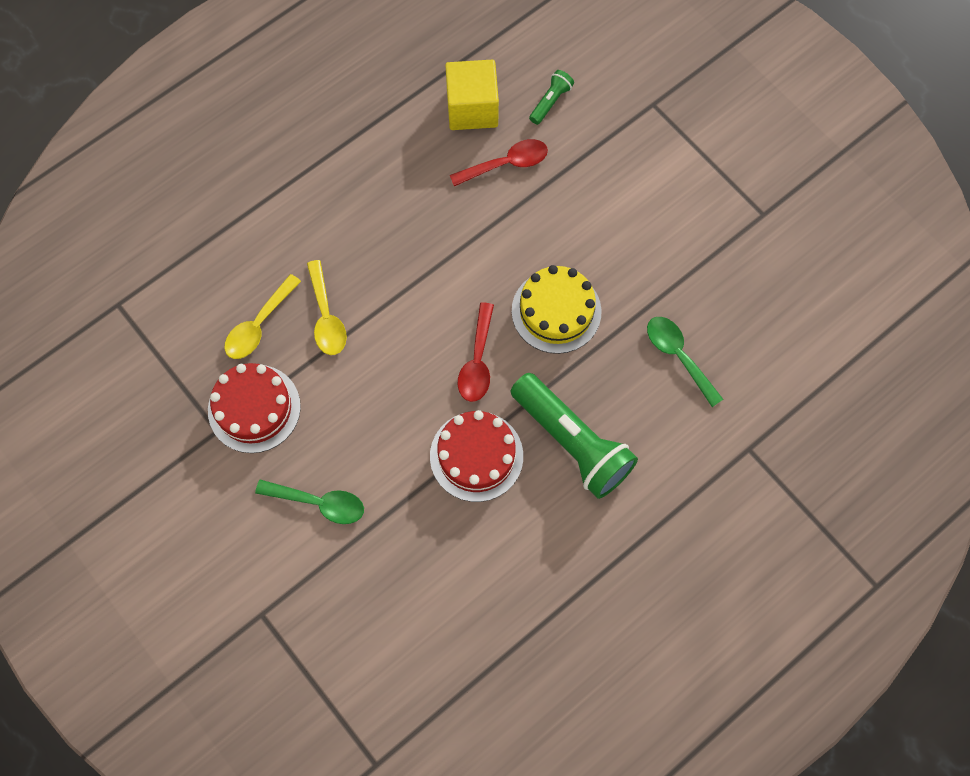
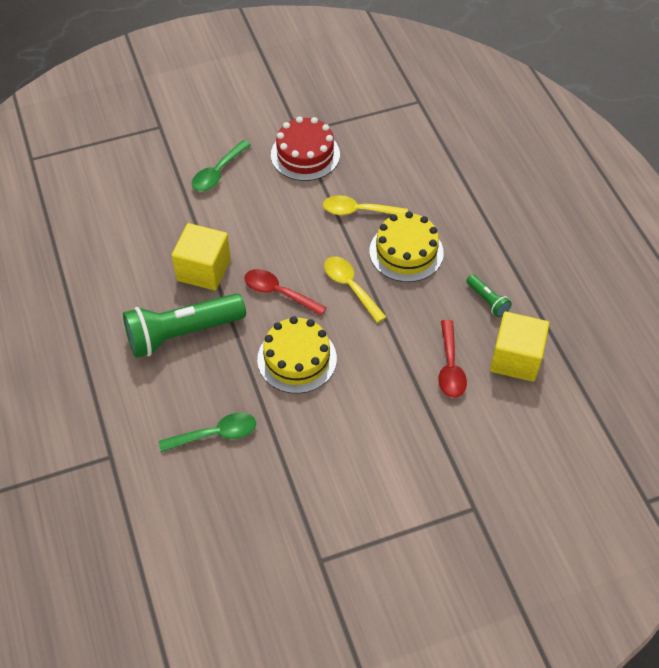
camera: 110 degrees right, 15 degrees down
(259, 325) = (369, 171): yellow spoon -> yellow spoon (350, 287)
(370, 248) = (406, 252): none -> yellow cake
(476, 456) = (204, 270): red cake -> yellow cube
(550, 101) = (504, 422): green flashlight -> green flashlight (487, 300)

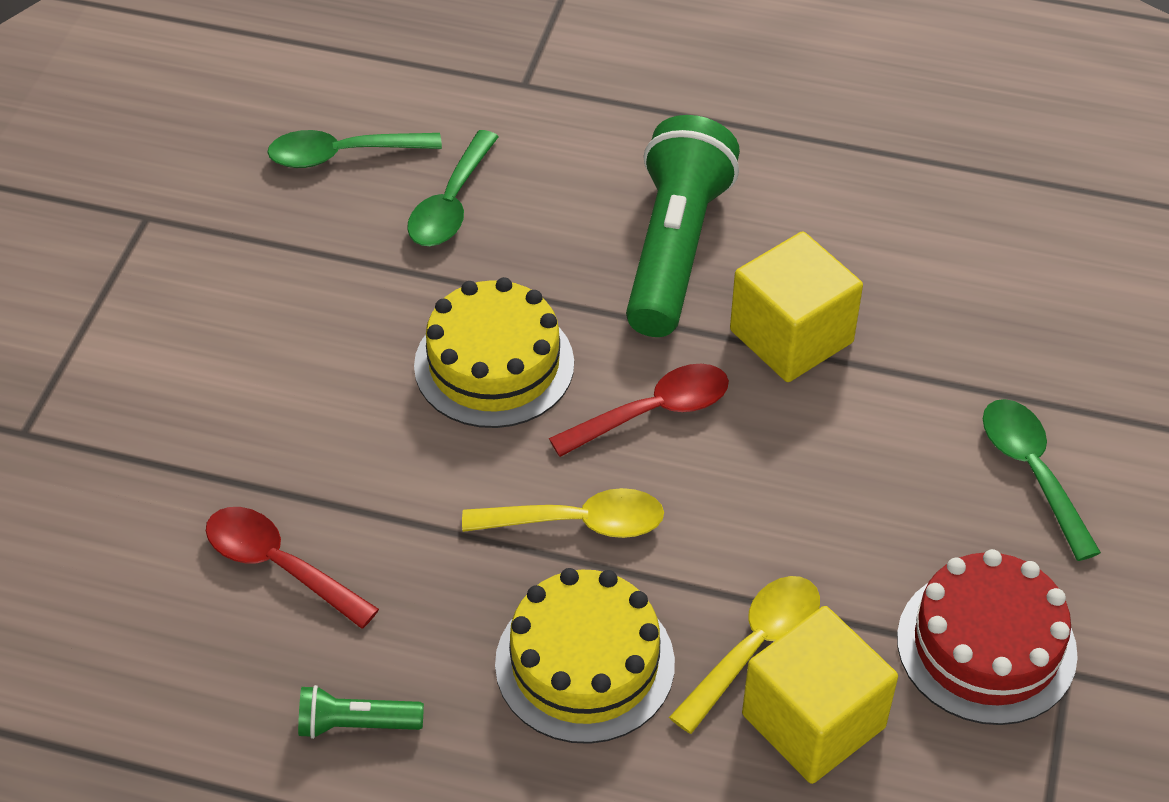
camera: 125 degrees right, 5 degrees down
(216, 503) = (342, 155): none -> green spoon
(516, 359) = (197, 678): yellow cube -> yellow cube (813, 721)

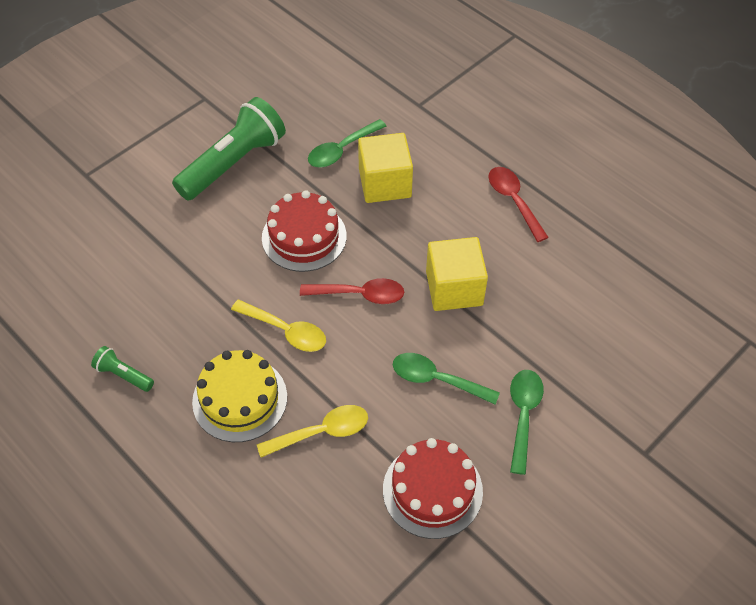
camera: 30 degrees right, 5 degrees up
(279, 565) = (144, 286): red spoon -> red spoon (513, 201)
(342, 155) = (310, 105): green spoon -> green spoon (436, 379)
(494, 364) = (304, 237): yellow cake -> red cake
(674, 248) = (430, 218): green flashlight -> green flashlight (233, 162)
(813, 721) = (322, 482): yellow cube -> yellow cube (385, 183)

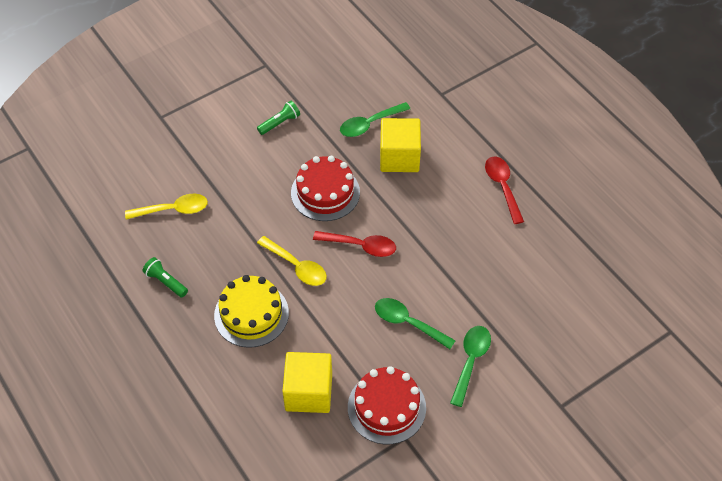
camera: 10 degrees right, 0 degrees up
(233, 162) = (280, 123): green flashlight -> green flashlight, size x0.45
(322, 432) = (310, 349): yellow spoon -> yellow spoon (173, 210)
(454, 288) = (437, 252): yellow cube -> yellow cube (308, 392)

